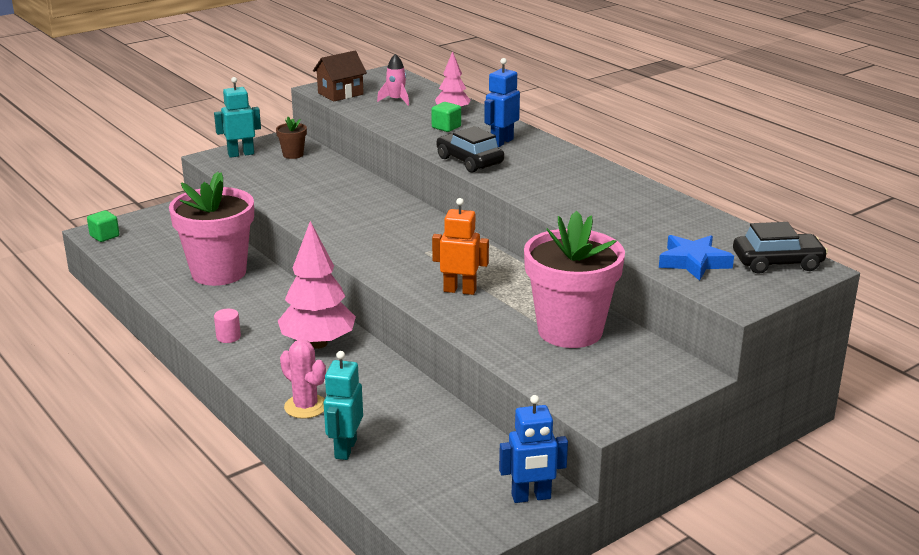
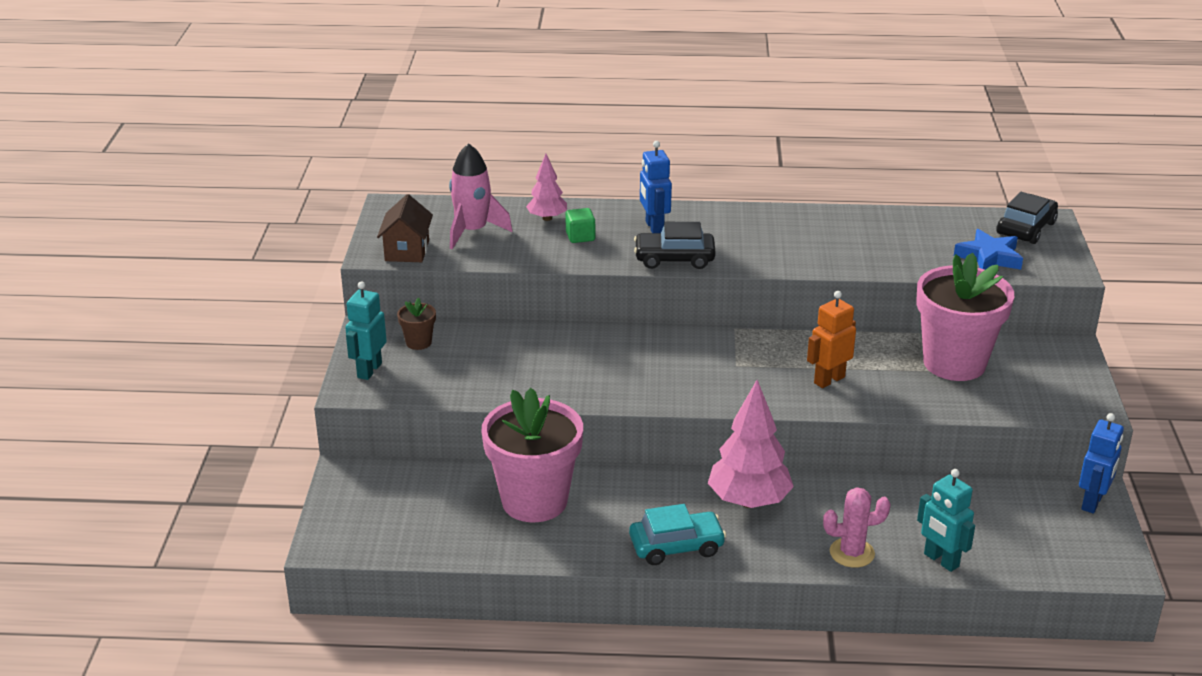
camera: 50 degrees left, 5 degrees up
(104, 236) = (344, 542): green cube -> none
(228, 337) = (676, 546): pink cylinder -> turquoise car
(396, 100) = (473, 231): pink rocket -> pink rocket, size x1.68

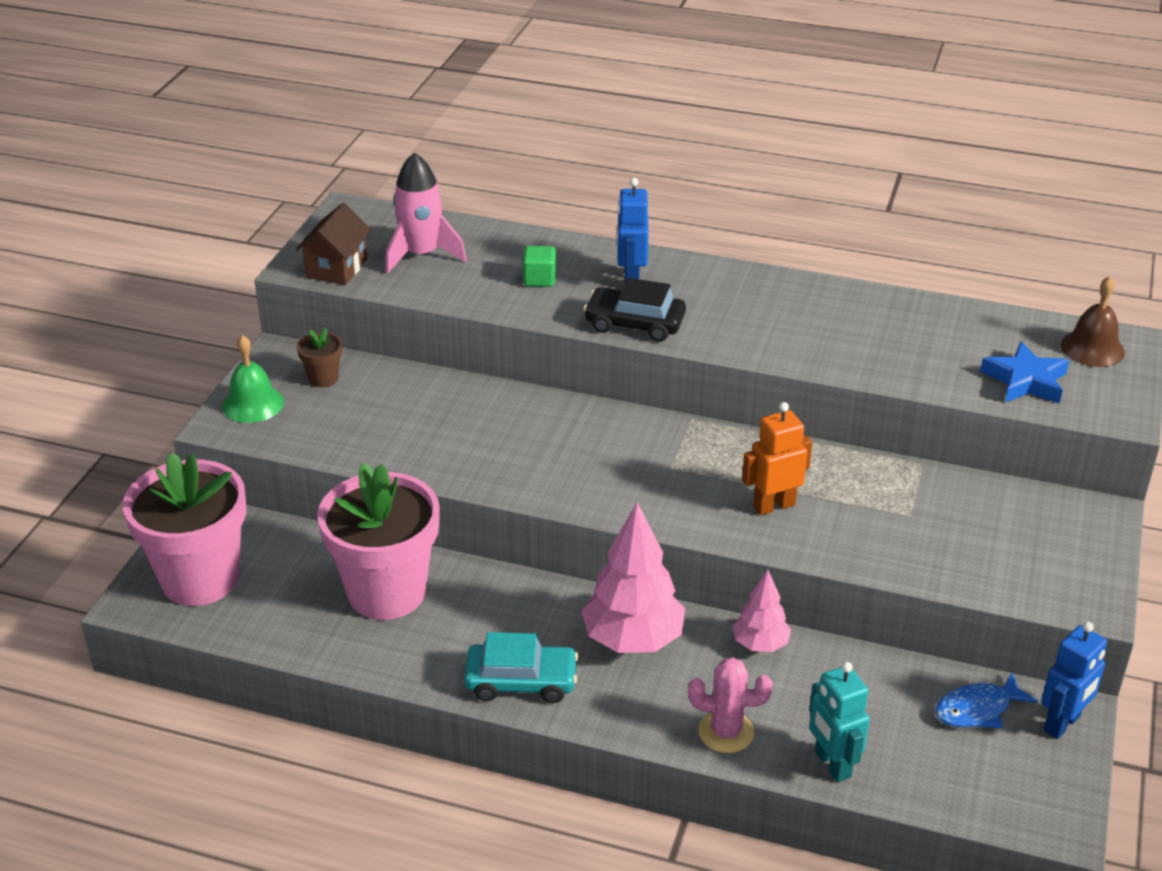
camera: 15 degrees right, 5 degrees up
(369, 370) = (253, 404): turquoise robot -> green bell
(547, 218) = (513, 250): pink tree -> pink tree (760, 644)
(954, 363) = (941, 510): pink flower pot -> pink flower pot (200, 579)
(1026, 228) = (1092, 348): black car -> brown bell
(1028, 504) = (977, 709): none -> blue fish

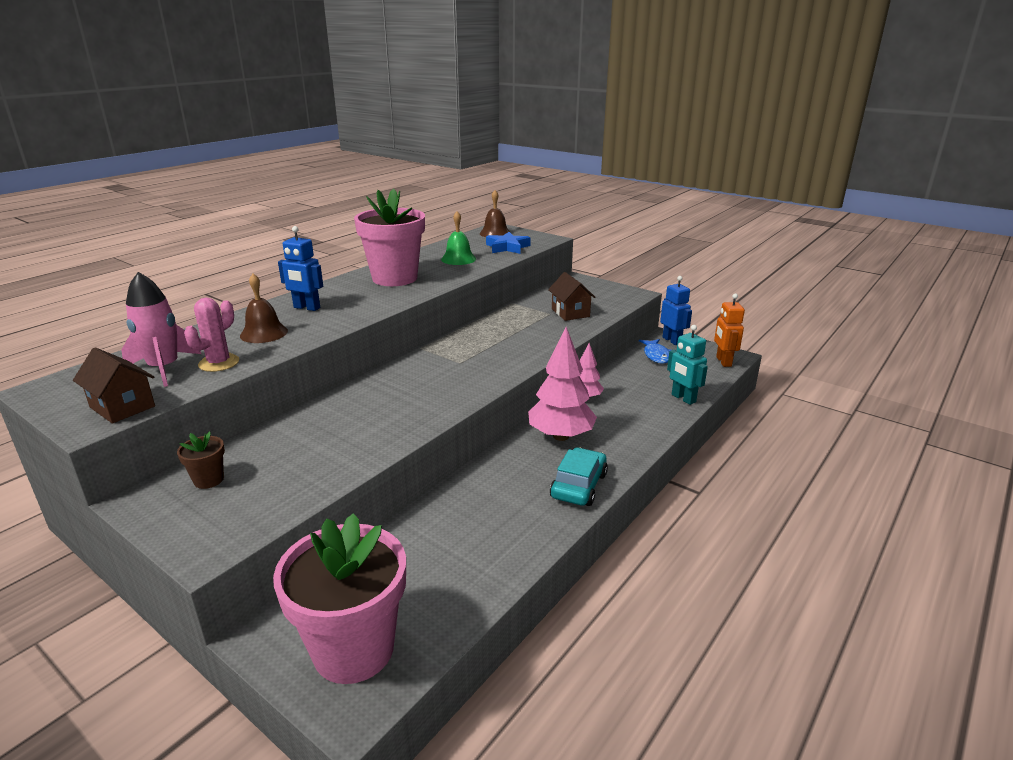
camera: 70 degrees left, 10 degrees down
(253, 404) = (197, 527): green bell -> green bell (458, 259)
(386, 592) = (451, 531): pink flower pot -> pink flower pot (395, 278)
(539, 279) = (264, 333): green cube -> brown bell
(634, 324) = (355, 315): black car -> none
(726, 732) = (650, 423): pink cactus -> pink cactus (219, 363)
(773, 506) = (518, 342): orange robot -> orange robot (723, 361)
(832, 764) = (683, 398): turquoise robot -> turquoise robot turned 60 degrees clockwise
(931, 538) = (570, 313): none -> brown house

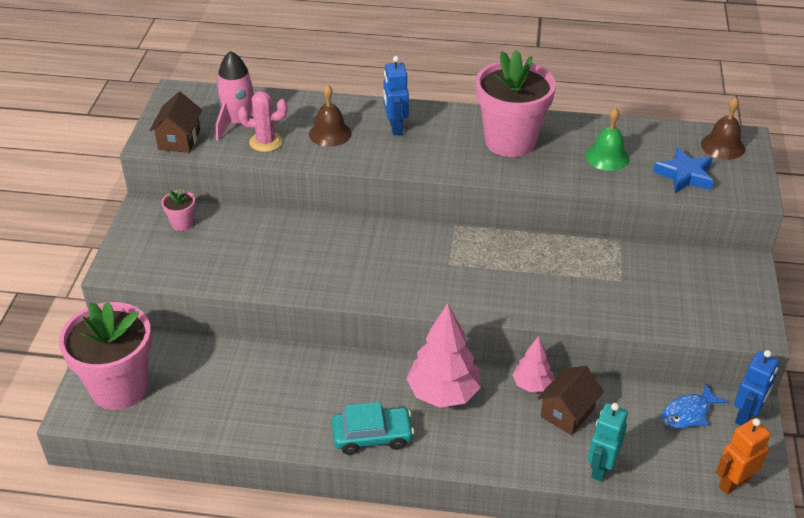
camera: 60 degrees right, 15 degrees up
(208, 480) = (182, 223): brown flower pot -> pink flower pot
(570, 313) = (639, 295): brown house -> brown house (567, 412)

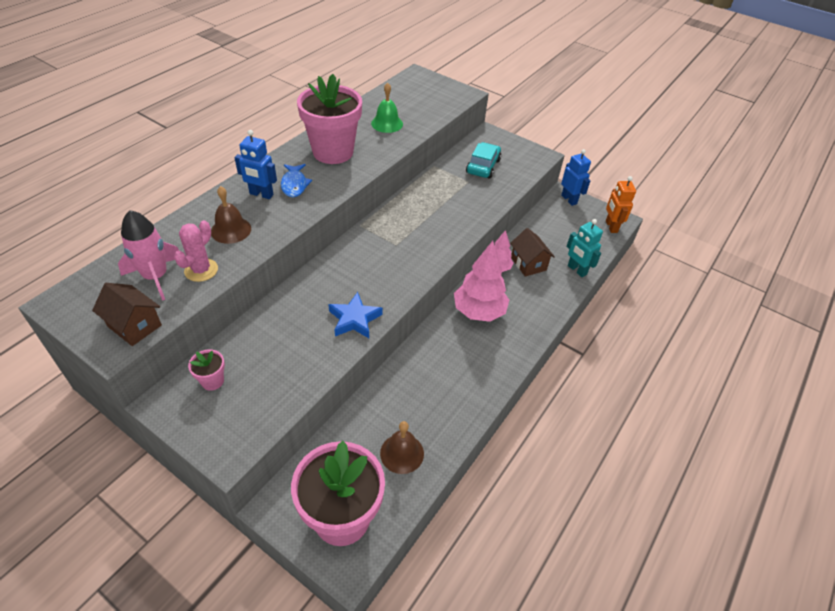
camera: 65 degrees left, 5 degrees up
(372, 436) = (494, 365): turquoise car -> turquoise car (483, 166)
(684, 175) = (430, 106): blue star -> blue star (354, 319)
(688, 413) = (556, 218): blue fish -> blue fish (294, 185)
(722, 146) = (416, 83): brown bell -> brown bell (402, 453)

